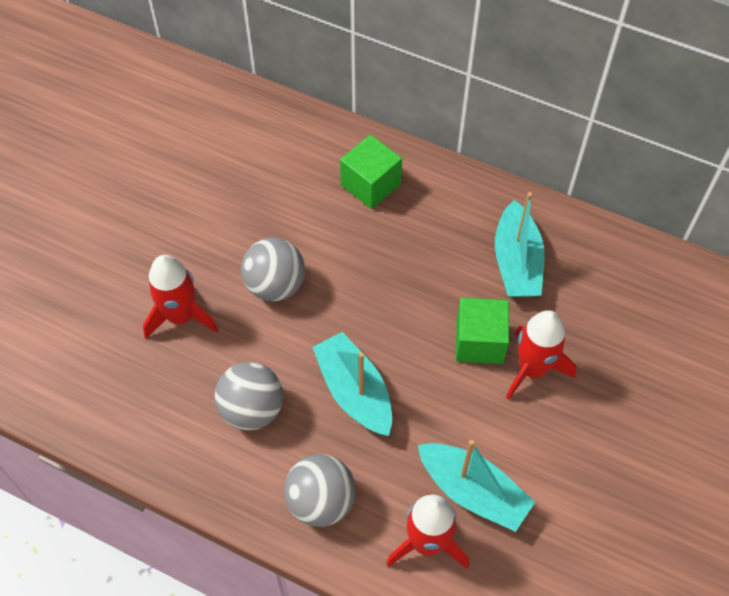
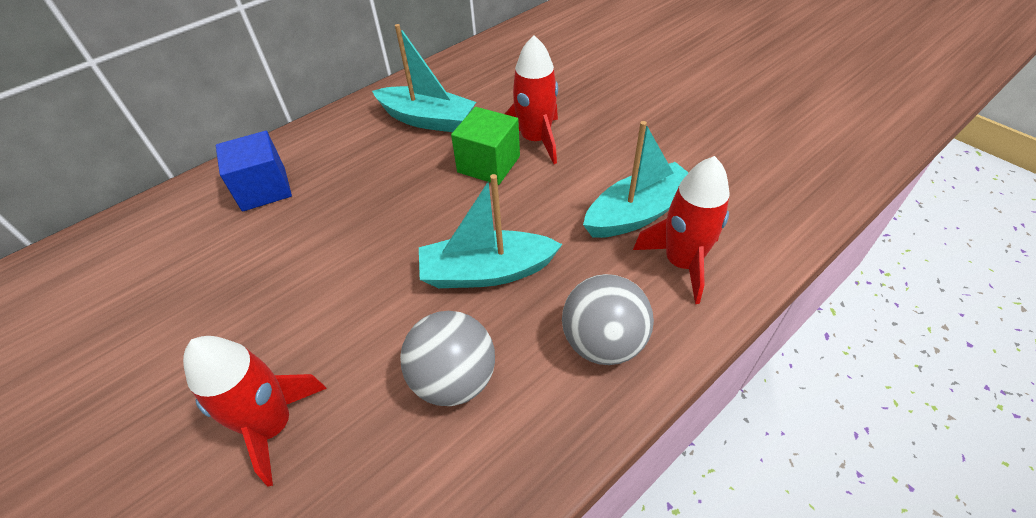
camera: 65 degrees left, 10 degrees down
(275, 285) = (311, 305): grey ball -> none
(370, 184) = (264, 189): green cube -> blue cube

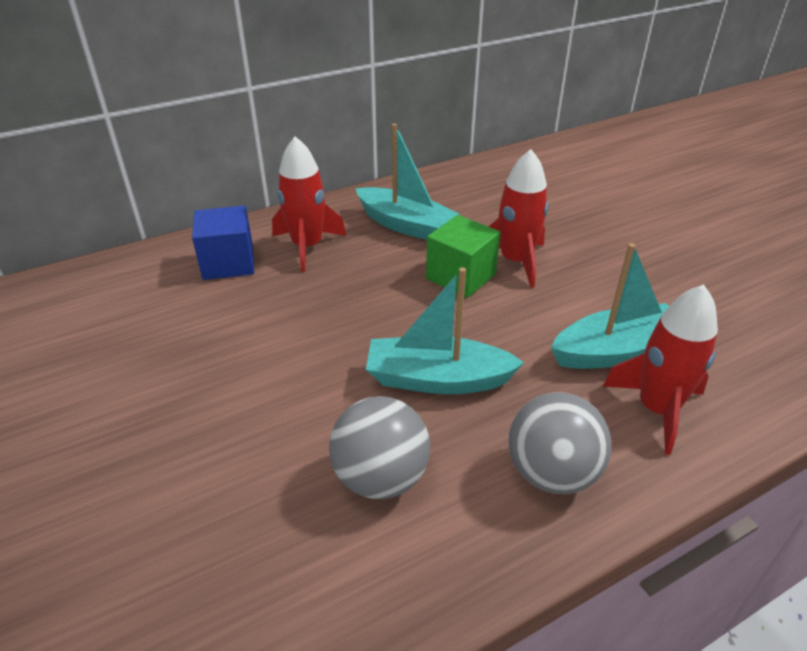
camera: 10 degrees right, 10 degrees down
(273, 426) = (186, 484): red rocket -> red rocket (307, 247)

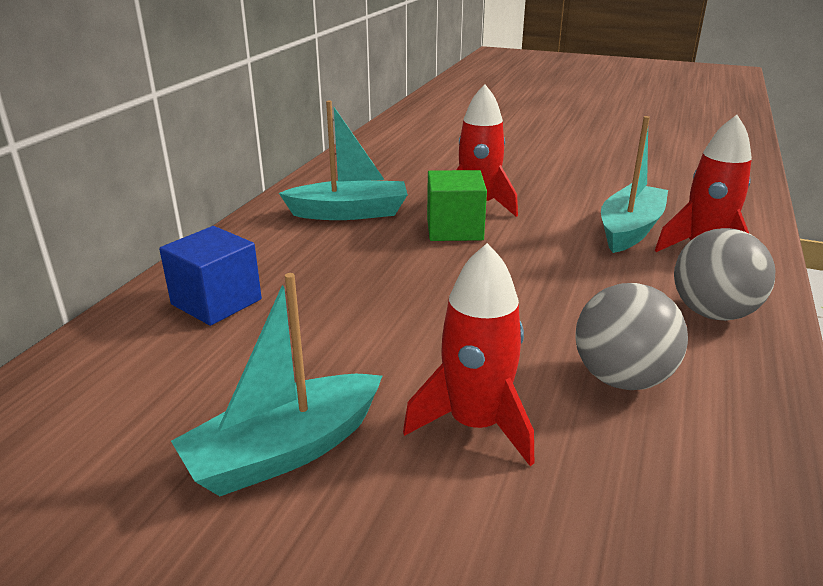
camera: 40 degrees left, 10 degrees down
(307, 247) = (282, 259): red rocket -> red rocket (476, 424)
(437, 379) = (551, 298): turquoise boat -> turquoise boat (285, 451)

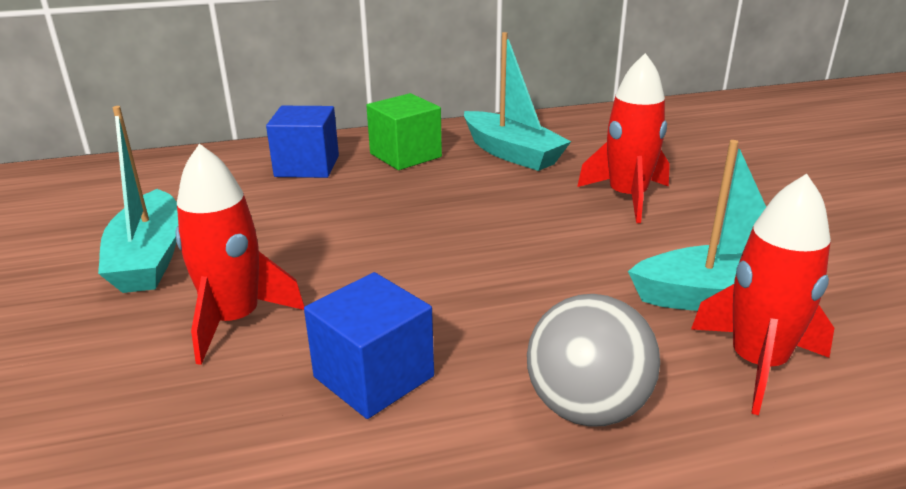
camera: 55 degrees right, 0 degrees up
(285, 451) = (149, 258): turquoise boat -> turquoise boat turned 120 degrees counterclockwise
(454, 229) = (555, 204): green cube -> green cube (405, 155)
(622, 378) = (373, 376): grey ball -> blue cube

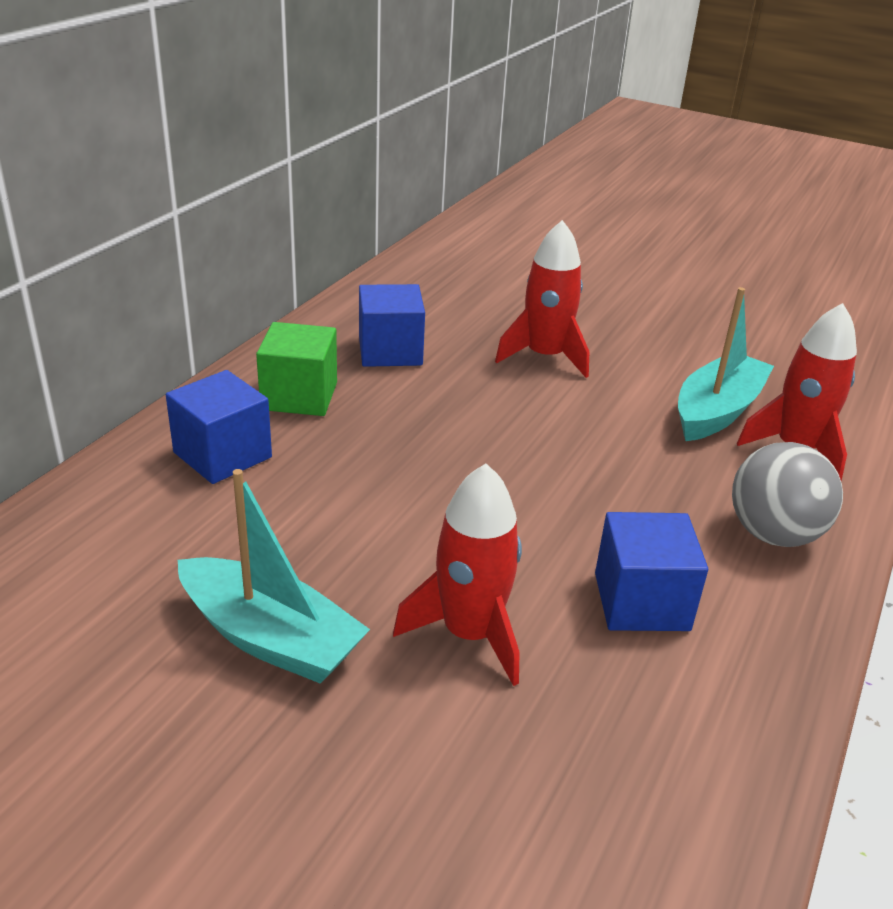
camera: 50 degrees left, 5 degrees up
(512, 153) = (390, 351): turquoise boat -> blue cube

